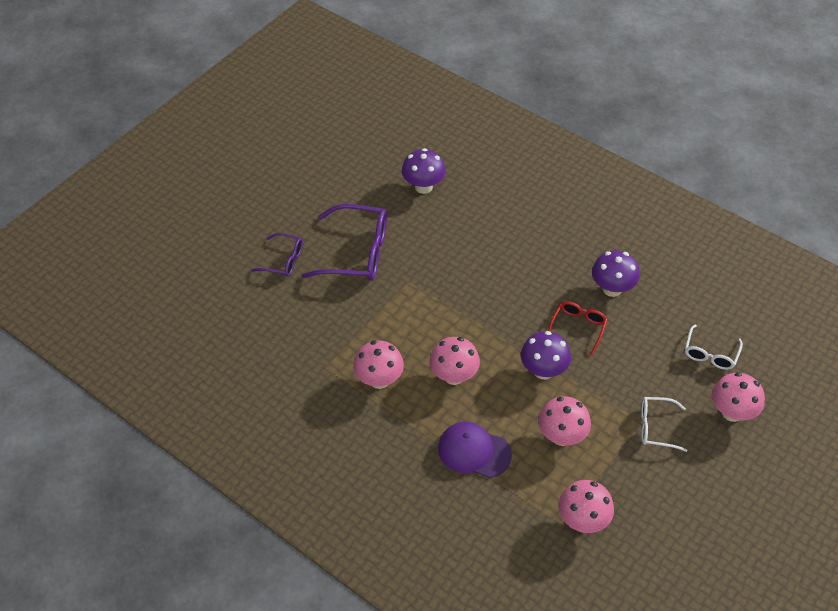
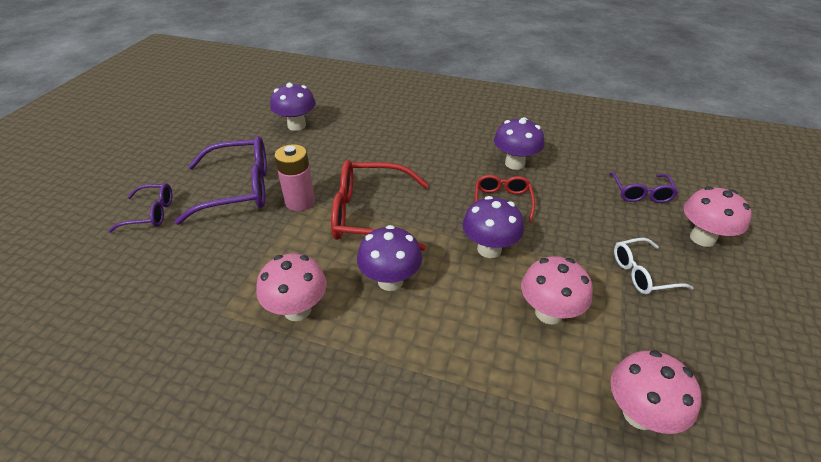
camera: 20 degrees left, 10 degrees down
(404, 281) = (300, 202): none -> pink battery
(454, 376) = (390, 281): pink mushroom -> purple mushroom
(458, 310) = (369, 215): none -> red glasses
(474, 451) = (452, 364): purple cap -> none
(710, 354) = (641, 193): white glasses -> purple glasses

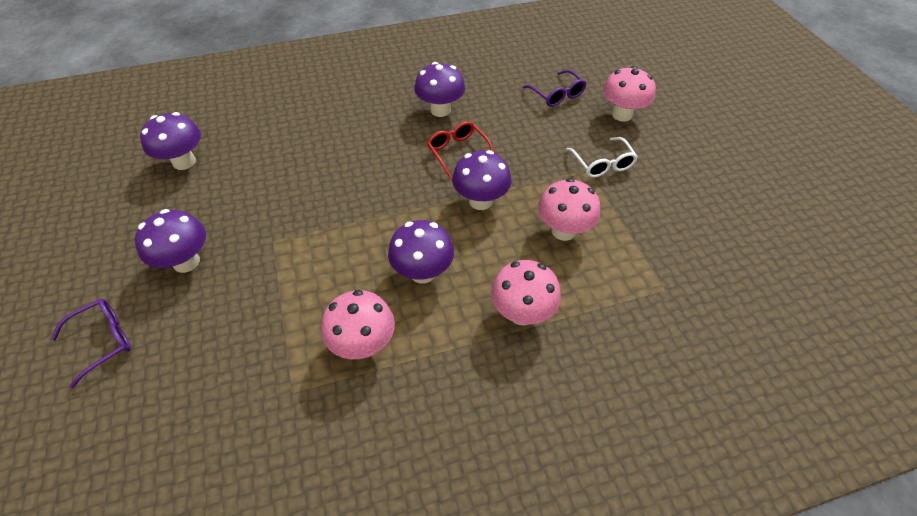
camera: 35 degrees left, 10 degrees up
(239, 189) = (186, 262): purple glasses -> purple mushroom
(300, 202) = (269, 243): pink battery -> none
(369, 215) = (351, 222): red glasses -> none
(639, 414) = (669, 271): pink mushroom -> pink mushroom (522, 313)
(642, 273) = (602, 164): white glasses -> white glasses turned 60 degrees counterclockwise

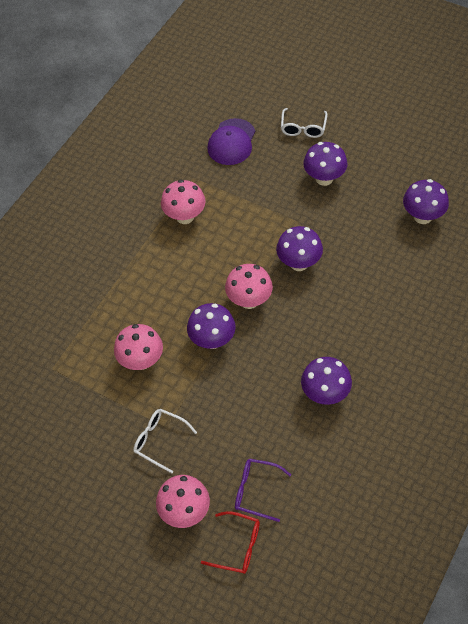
camera: 140 degrees right, 5 degrees up
(104, 341) = (303, 128): purple glasses -> white glasses
(188, 401) = (231, 142): none -> purple cap
(423, 272) = (196, 270): purple mushroom -> purple mushroom (299, 263)
(457, 152) = (269, 366): red glasses -> red glasses (238, 546)
(522, 313) = (121, 291): pink mushroom -> pink mushroom (249, 300)

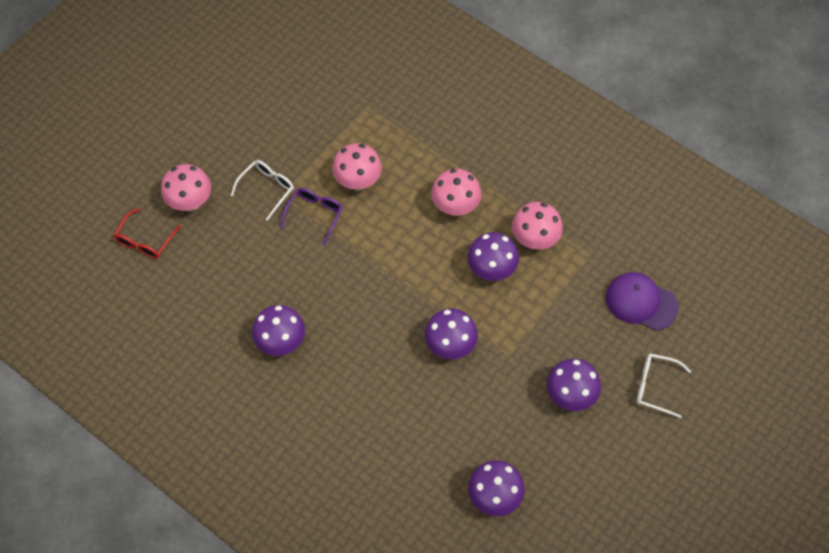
camera: 95 degrees right, 5 degrees up
(212, 340) = (368, 247): purple mushroom -> purple mushroom (491, 270)
(249, 300) = (410, 288): pink mushroom -> pink mushroom (455, 207)
(255, 491) = (194, 263): purple glasses -> purple glasses (314, 214)

